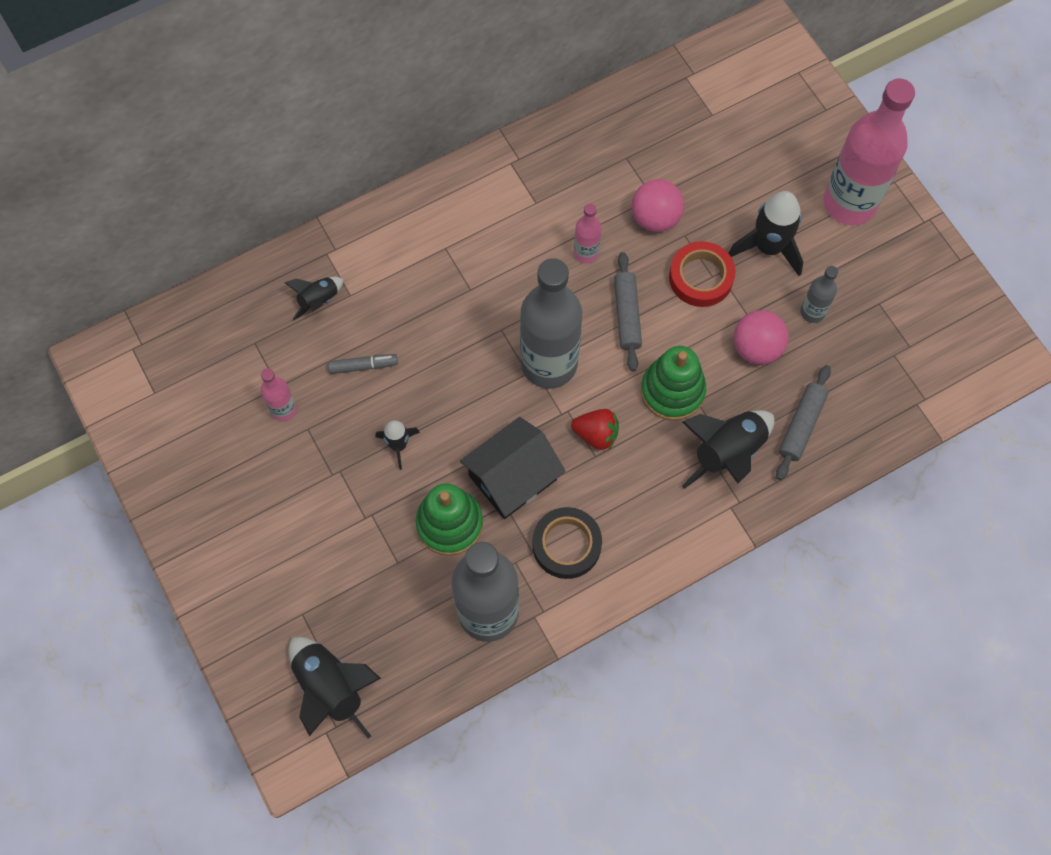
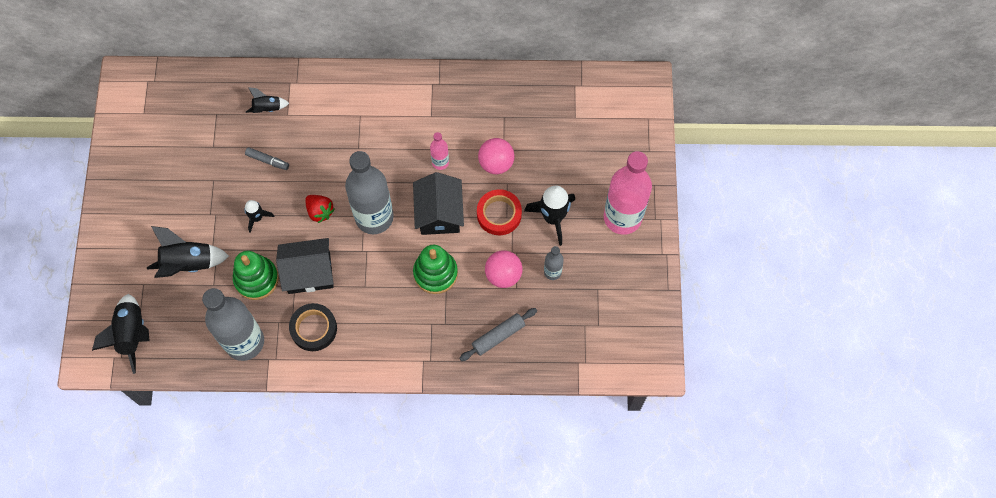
camera: 30 degrees right, 0 degrees up
(283, 409) = (207, 162): pink bottle -> none
(596, 434) = (373, 274): red strawberry -> red strawberry (320, 211)
(627, 315) = (439, 213): grey rolling pin -> black house
(727, 452) = (443, 327): black rocket -> black rocket (188, 263)

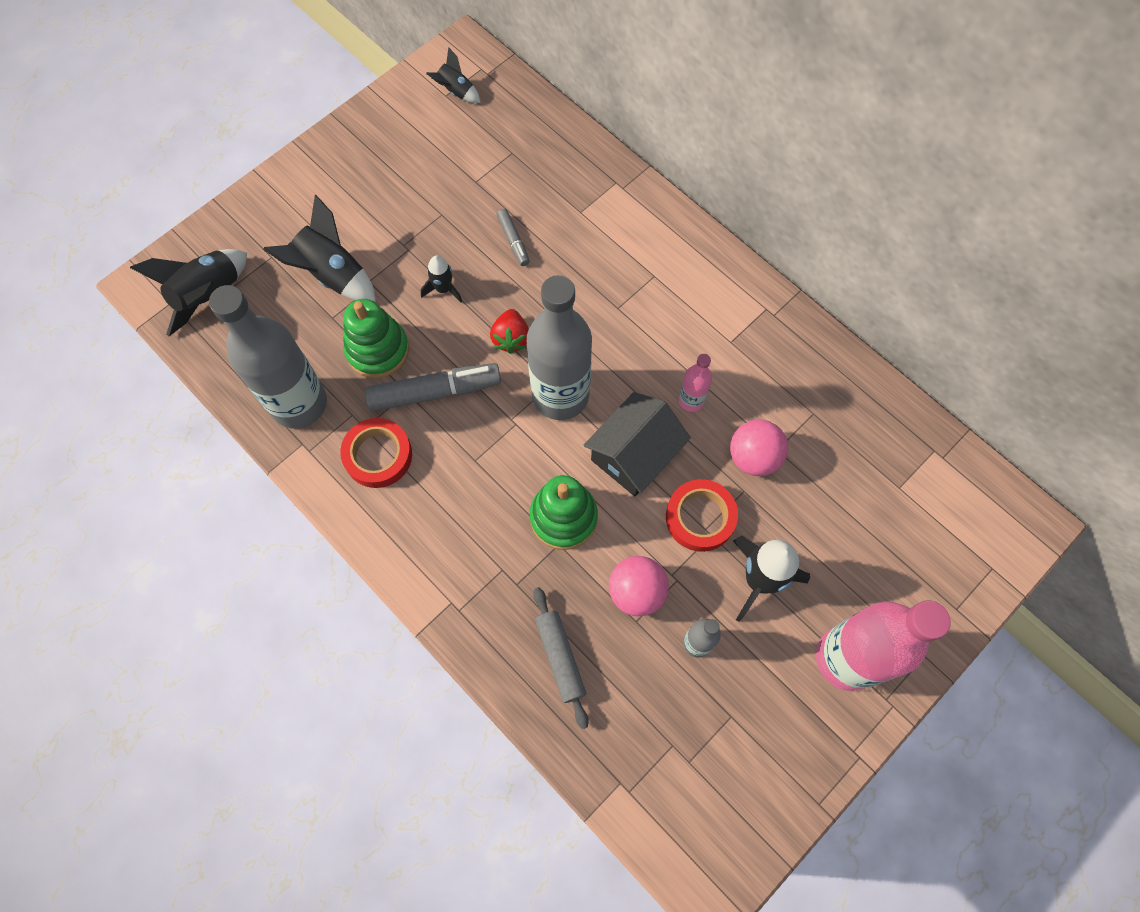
camera: 45 degrees right, 0 degrees up
(267, 108) = (567, 189): black rocket -> black rocket (456, 91)
(309, 272) = (435, 392): black house -> grey marker
(314, 329) = (378, 455): black tape -> red tape
(498, 336) = (560, 657): grey rolling pin -> grey rolling pin turned 60 degrees clockwise

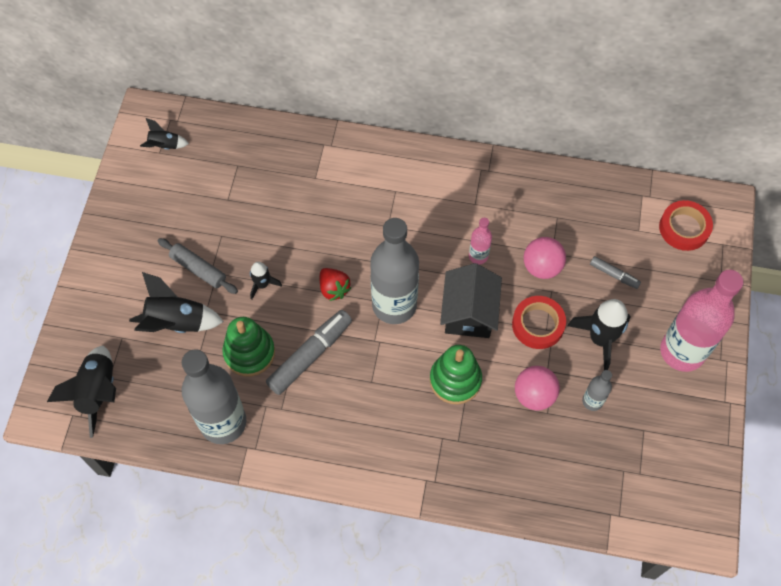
camera: 35 degrees left, 5 degrees down
(378, 455) = (305, 420): red tape -> red tape (684, 228)
(513, 241) = (285, 224): grey marker -> grey marker (614, 275)
(560, 657) = (519, 466): grey rolling pin -> grey rolling pin (198, 269)

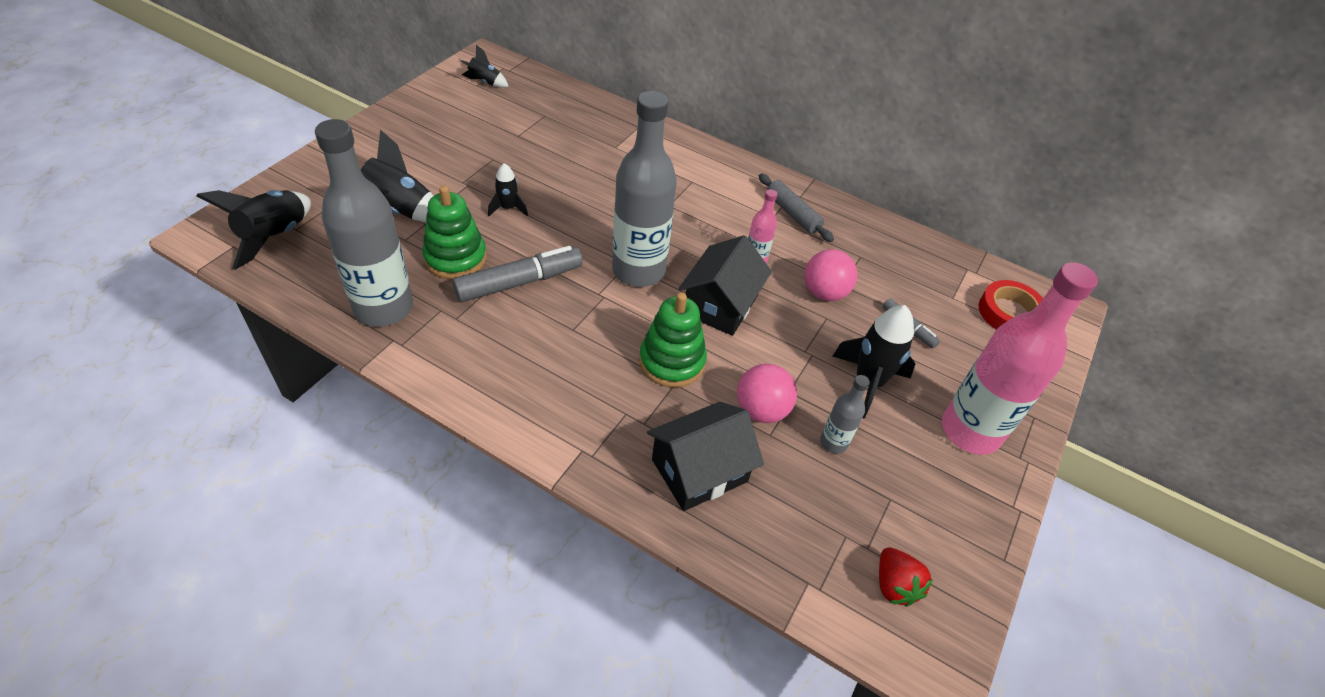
camera: 15 degrees right, 15 degrees down
(198, 269) = (451, 176): grey rolling pin -> grey rolling pin (792, 213)
(334, 289) = (581, 236): red strawberry -> red strawberry (894, 585)
(511, 462) = (699, 470): none -> black house
(538, 324) = (796, 343): red tape -> none

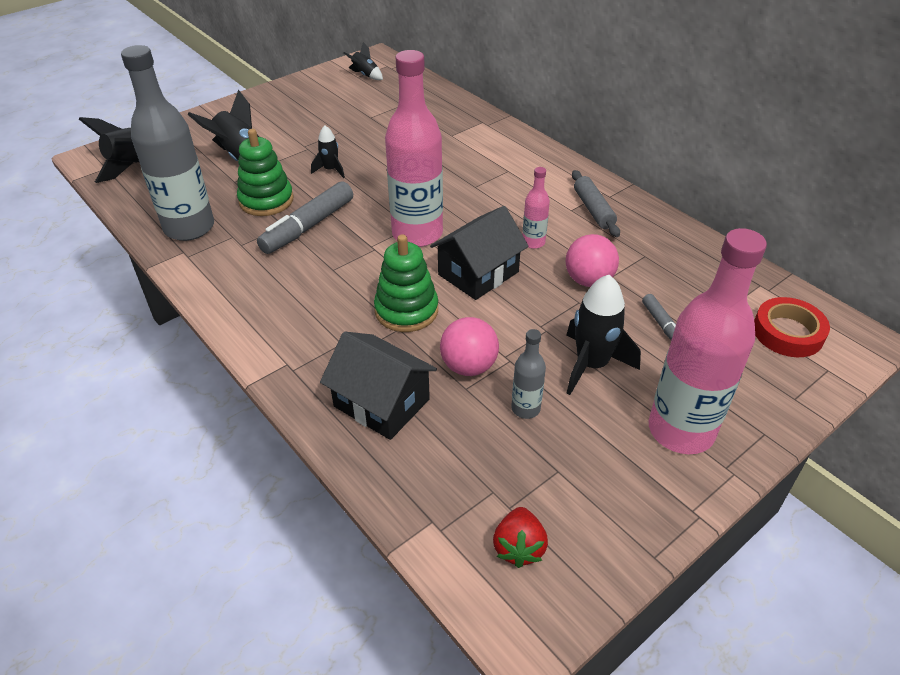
camera: 25 degrees right, 5 degrees down
(519, 282) = (308, 226): grey marker -> grey marker turned 135 degrees clockwise
(638, 270) = (417, 234): grey bottle -> pink bottle
(699, 470) = (381, 403): black house -> black house turned 45 degrees clockwise

